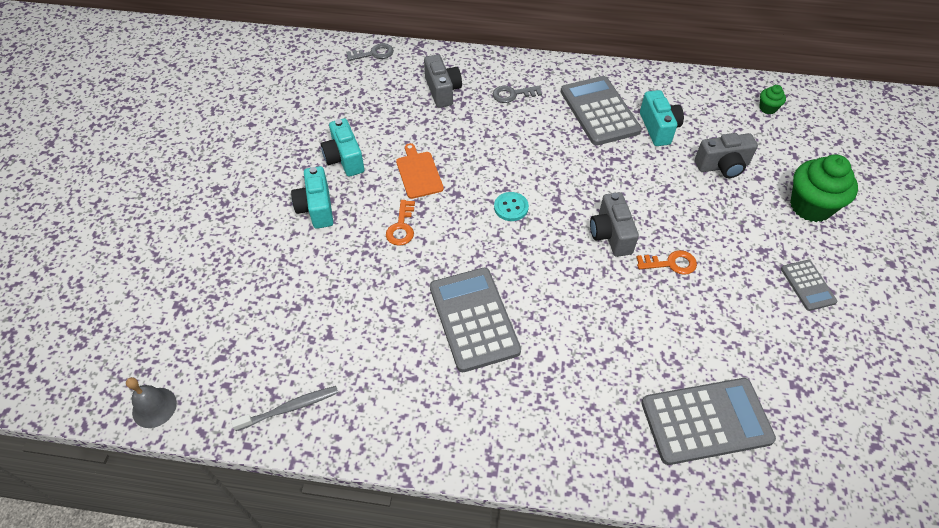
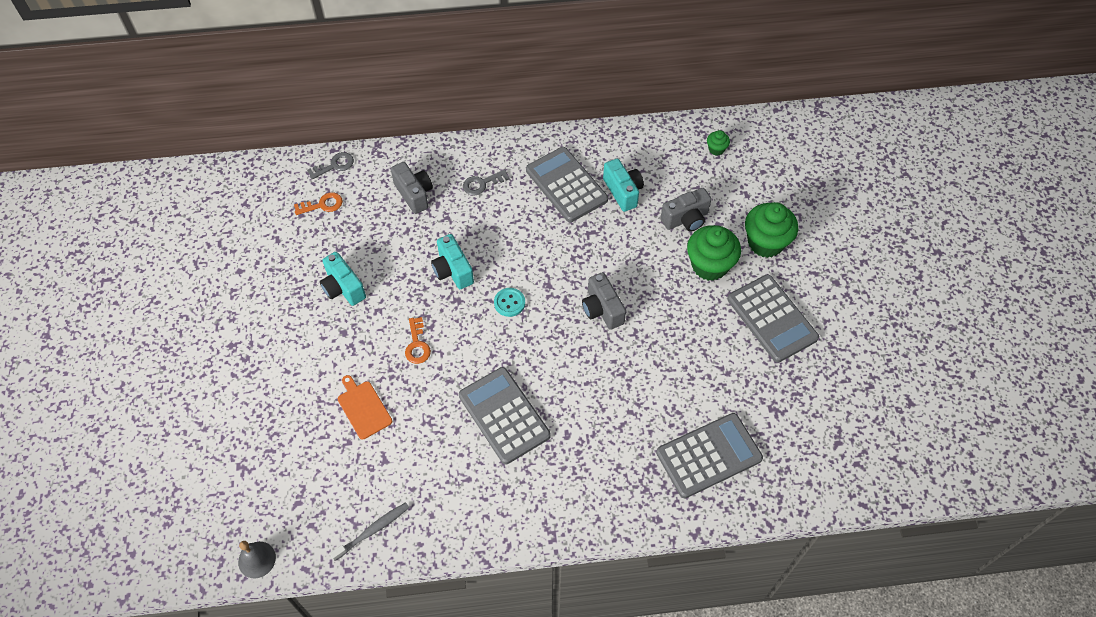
camera: 15 degrees left, 5 degrees up
(317, 208) = (334, 344): turquoise camera -> turquoise camera (452, 270)
(418, 173) = (417, 287): orange cutting board -> orange cutting board (363, 408)
(671, 263) = (658, 325): orange key -> orange key (322, 205)
(741, 216) = (709, 265): none -> green cupcake
(808, 285) = (772, 318): grey calculator -> grey calculator, size x1.90

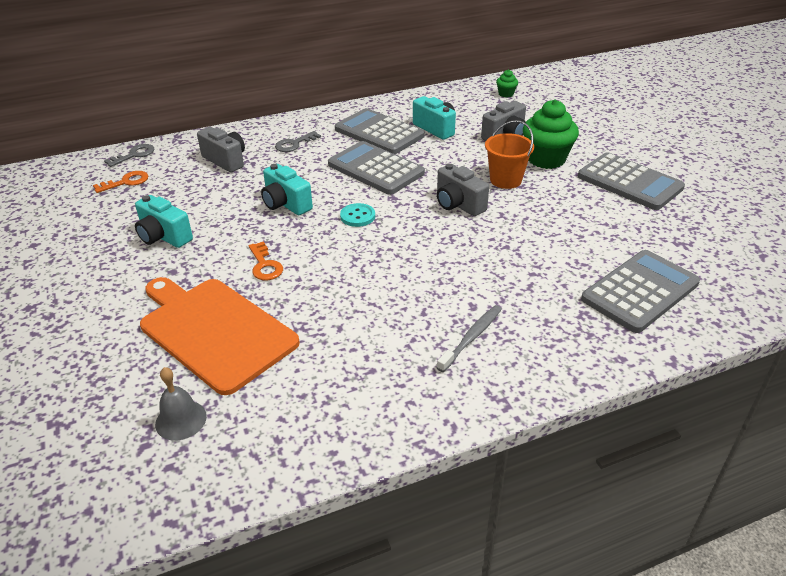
camera: 15 degrees left, 20 degrees down
(257, 559) = (91, 528): grey bell -> grey bell (181, 420)
(363, 408) = (214, 331): orange cutting board -> orange cutting board, size x2.07
(372, 531) = (260, 452): grey toothbrush -> grey toothbrush (471, 338)
(504, 415) = (391, 304): grey calculator -> grey calculator (375, 169)
(658, 286) = (505, 180): none -> orange bucket
(765, 243) = (588, 138): green cupcake -> none

